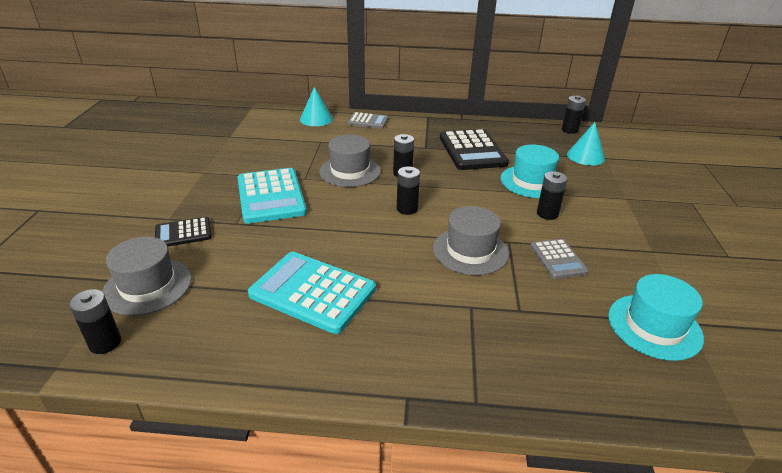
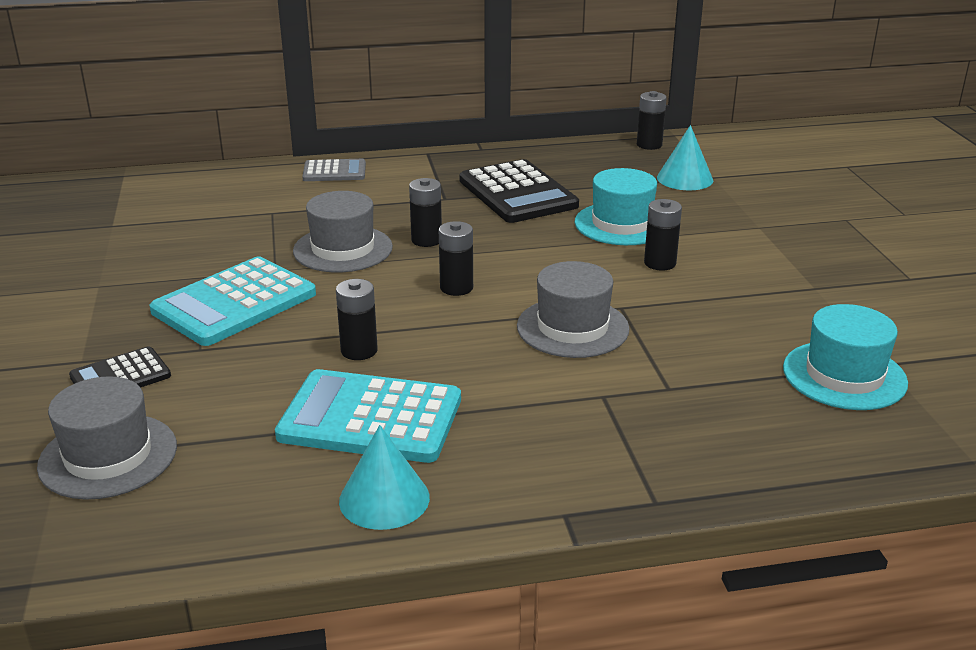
camera: 15 degrees left, 5 degrees down
(105, 343) = (88, 539): black battery -> black battery (359, 351)
(271, 196) = (234, 303): turquoise calculator -> turquoise calculator turned 75 degrees clockwise
(316, 119) = (246, 179): turquoise cone -> turquoise cone (384, 499)
(558, 259) = (696, 318): grey calculator -> none

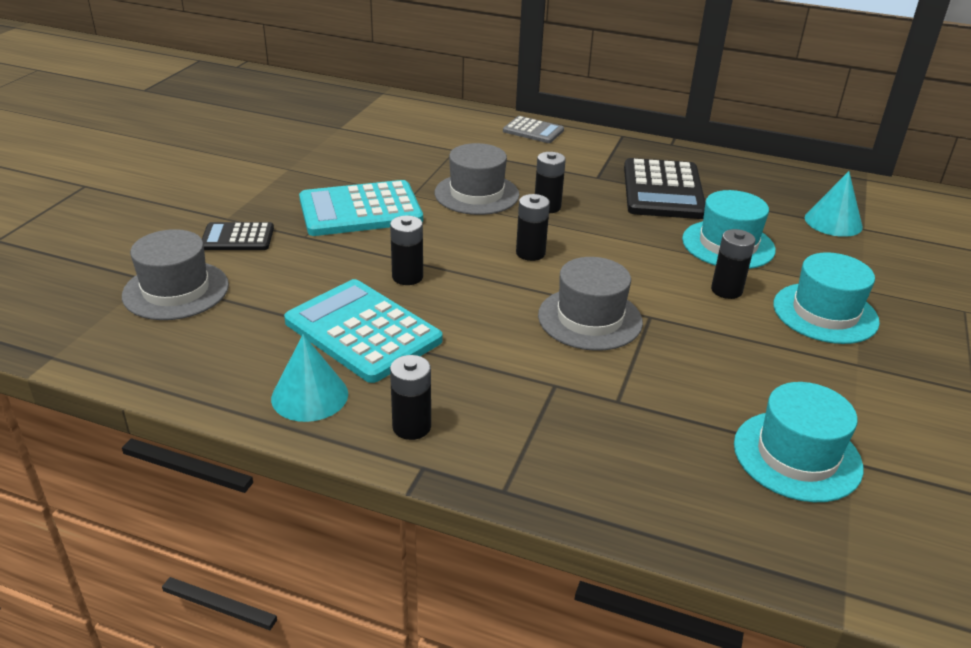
camera: 30 degrees right, 5 degrees up
(649, 145) = (831, 181): black battery -> black battery (411, 427)
(753, 255) = (825, 313): none -> turquoise hat

